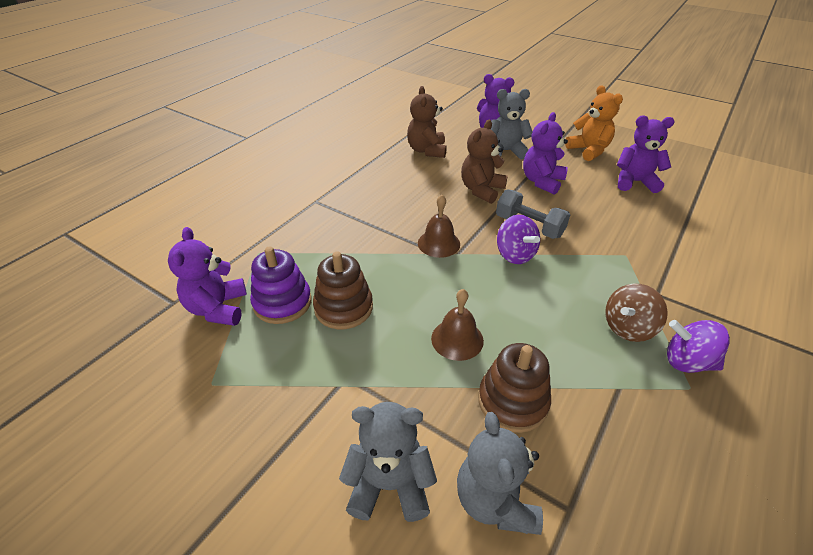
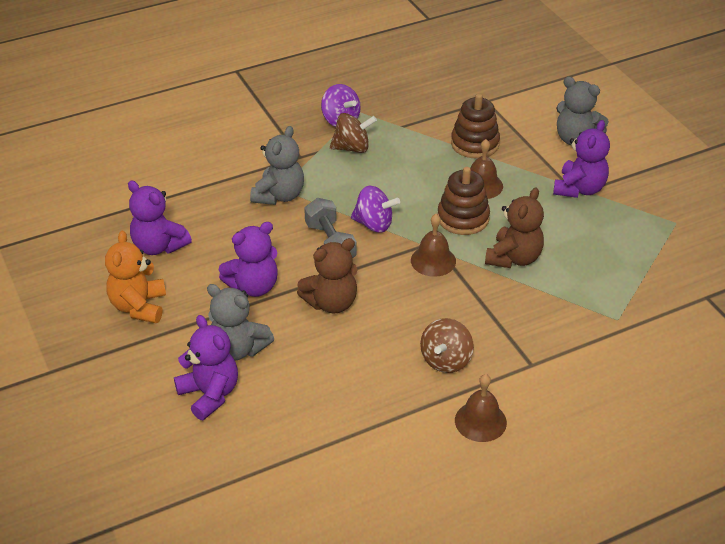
camera: 150 degrees left, 0 degrees up
(218, 308) = (665, 276): purple teddy bear -> purple teddy bear (579, 189)
(282, 302) = (607, 260): purple stacking toy -> none
(332, 164) = (480, 421): none -> brown bell
(343, 307) = (556, 237): brown stacking toy -> brown stacking toy (463, 218)
(376, 185) = (446, 360): none -> brown spinning top
(427, 150) = (336, 394): brown teddy bear -> brown teddy bear (514, 258)
(495, 500) = (522, 115): grey teddy bear -> grey teddy bear (279, 195)
(515, 254) = (374, 224): purple spinning top -> purple spinning top turned 105 degrees clockwise

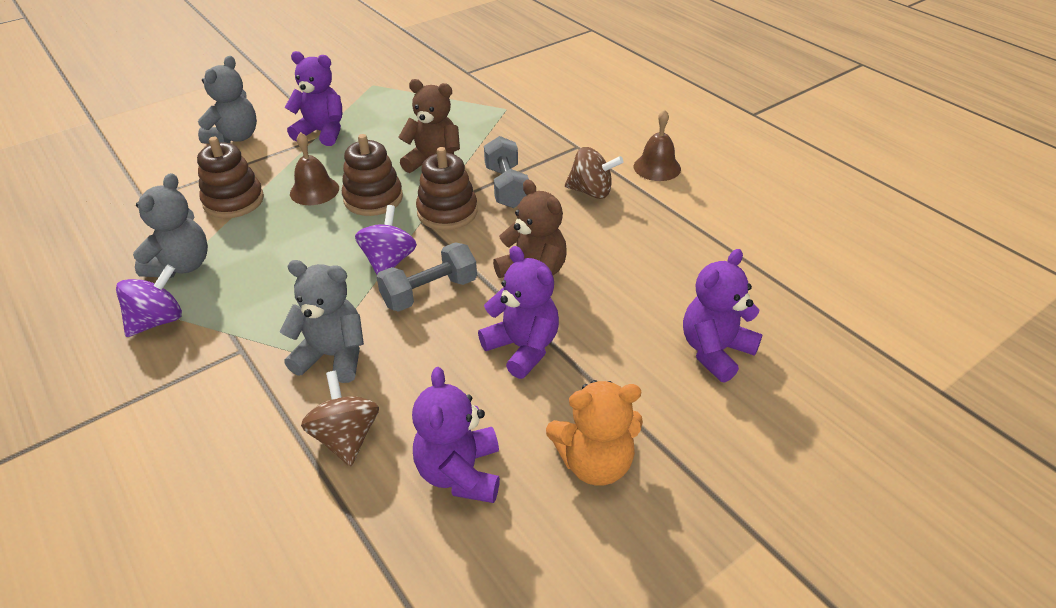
camera: 100 degrees left, 0 degrees up
(159, 246) = (460, 473): purple teddy bear -> purple teddy bear turned 150 degrees clockwise
(238, 349) = (634, 341): grey teddy bear -> grey teddy bear (181, 265)
(352, 148) = (227, 300): brown spinning top -> brown spinning top (346, 437)
(433, 260) = (447, 212): brown bell -> brown stacking toy
(465, 302) = (506, 187): none -> grey dumbbell

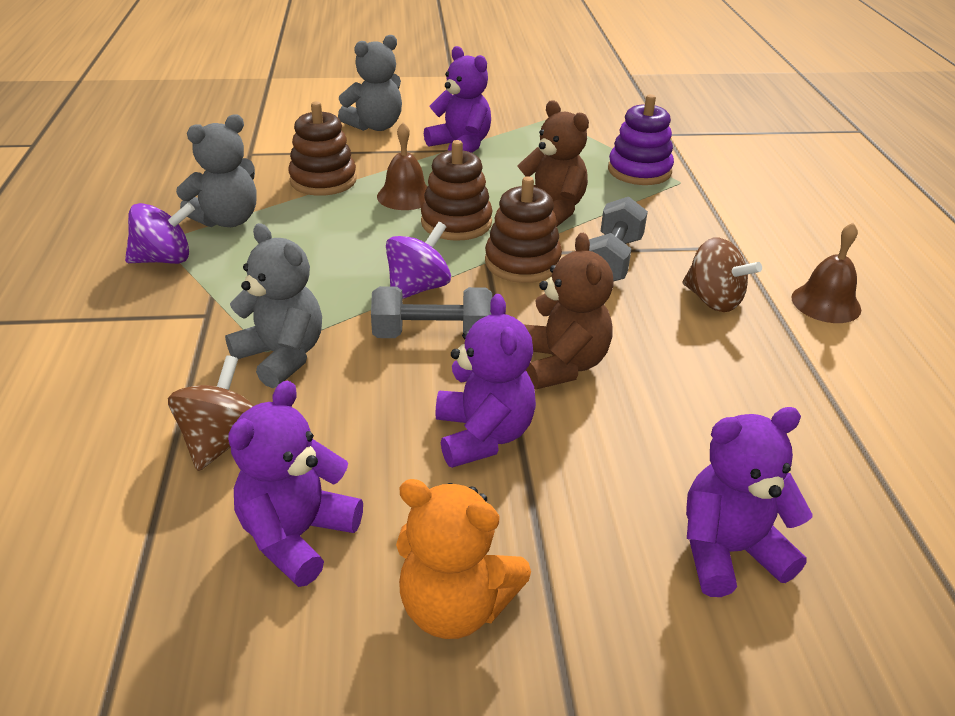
camera: 30 degrees right, 5 degrees down
(471, 109) = (639, 171): none -> purple stacking toy

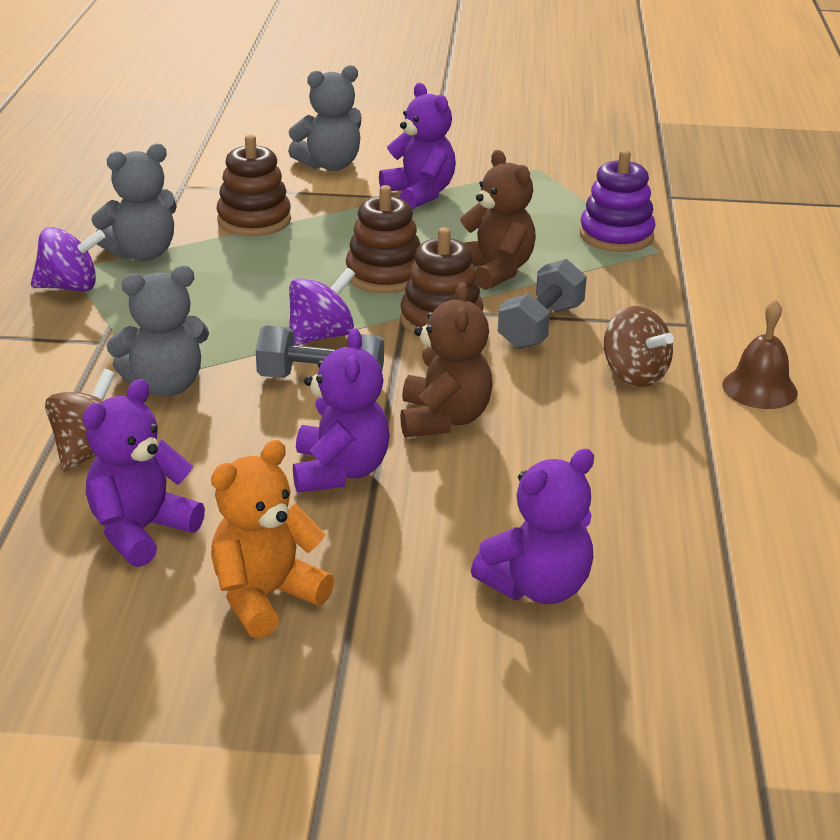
camera: 10 degrees right, 5 degrees down
(282, 356) = (165, 386): grey teddy bear -> grey teddy bear turned 105 degrees clockwise
(405, 196) = (338, 243): brown bell -> none
(455, 606) = (265, 597): orange teddy bear -> orange teddy bear turned 105 degrees clockwise
(728, 551) = (537, 587): purple teddy bear -> purple teddy bear turned 150 degrees clockwise

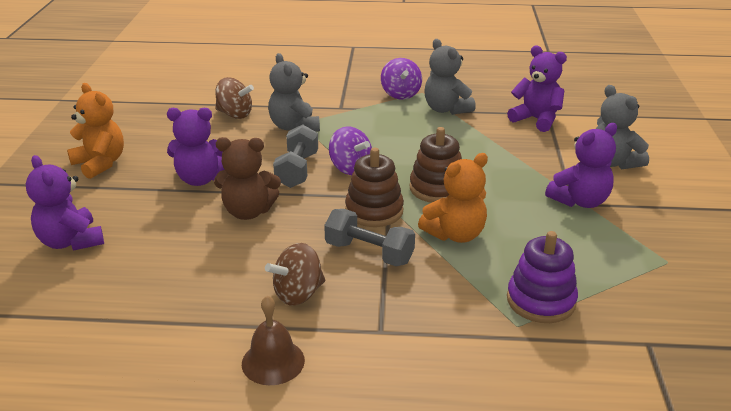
camera: 90 degrees right, 0 degrees up
(141, 531) = (164, 131): purple teddy bear -> purple teddy bear (536, 120)
(254, 220) = (505, 139): brown stacking toy -> none
(495, 270) = (455, 234): brown teddy bear -> orange teddy bear

